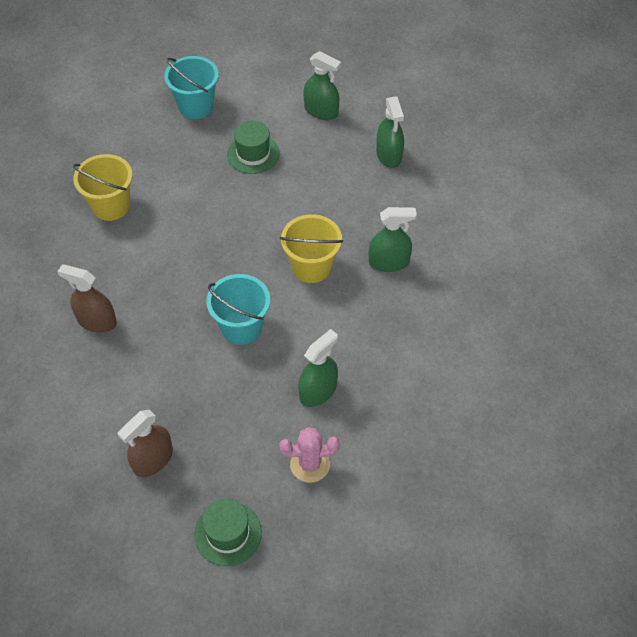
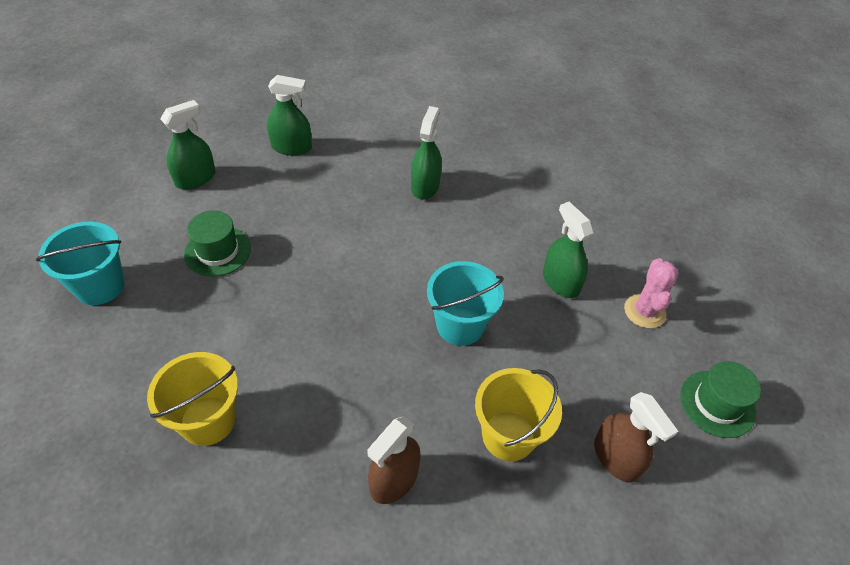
camera: 75 degrees left, 5 degrees down
(311, 267) = (404, 244): yellow bucket -> yellow bucket (508, 435)

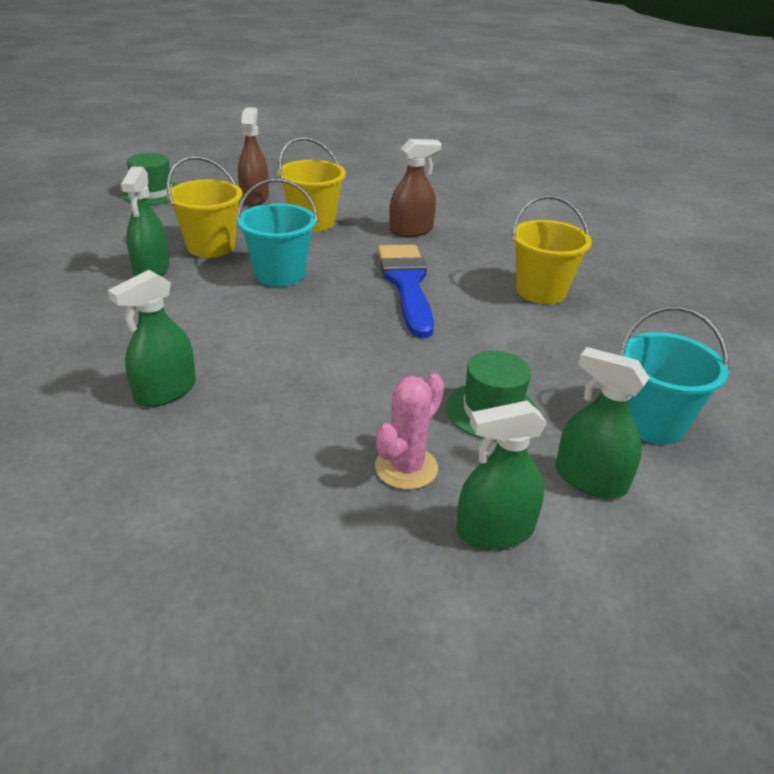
camera: 150 degrees left, 15 degrees down
(291, 147) = (300, 528): green spray bottle -> green spray bottle (590, 479)
(343, 366) = (406, 284): none -> blue brush
(553, 336) = (211, 246): none -> yellow bucket
(644, 311) = (116, 235): pink cactus -> pink cactus (406, 468)

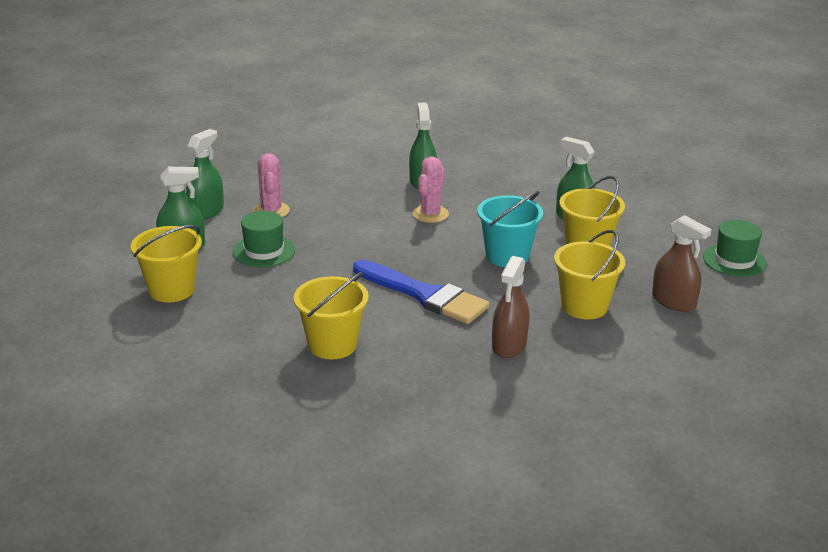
camera: 135 degrees right, 5 degrees down
(250, 346) = (430, 214): none -> pink cactus
(652, 423) = (171, 290): turquoise bucket -> yellow bucket

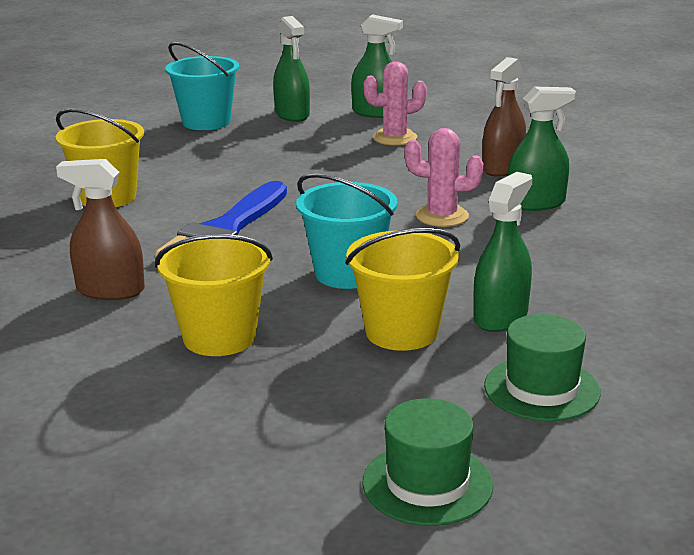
camera: 80 degrees right, 5 degrees down
(171, 290) = (206, 122): yellow bucket -> turquoise bucket
(264, 251) = (299, 146): green hat -> green hat (541, 389)
(673, 301) = (251, 415): brown spray bottle -> brown spray bottle (502, 168)

